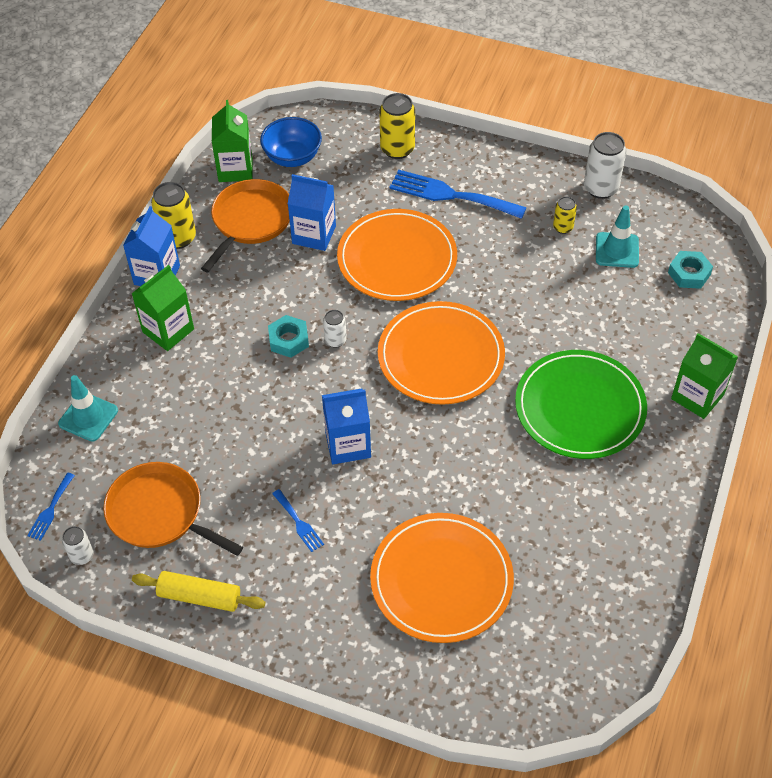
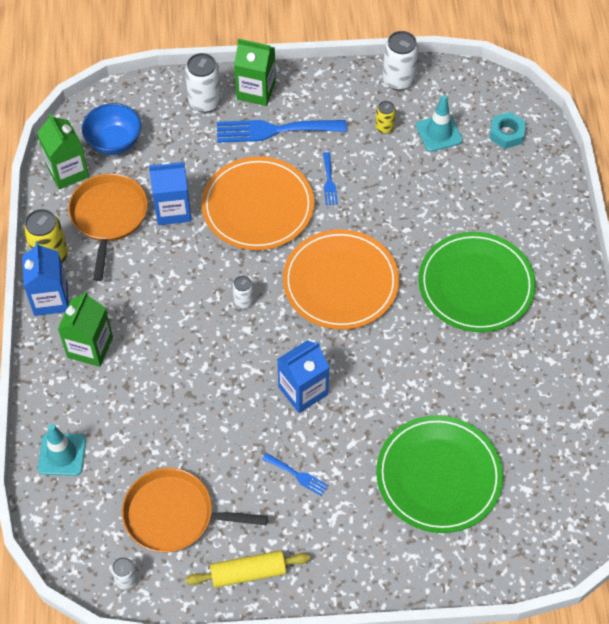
camera: 25 degrees left, 5 degrees up
(51, 509) = (75, 550): blue fork -> blue fork (329, 181)
(289, 340) = (202, 316): turquoise nut -> none
(397, 149) = (205, 102): yellow can -> white can
(441, 580) = (438, 476): orange plate -> green plate
(697, 396) = (563, 240): green carton -> green carton (256, 91)

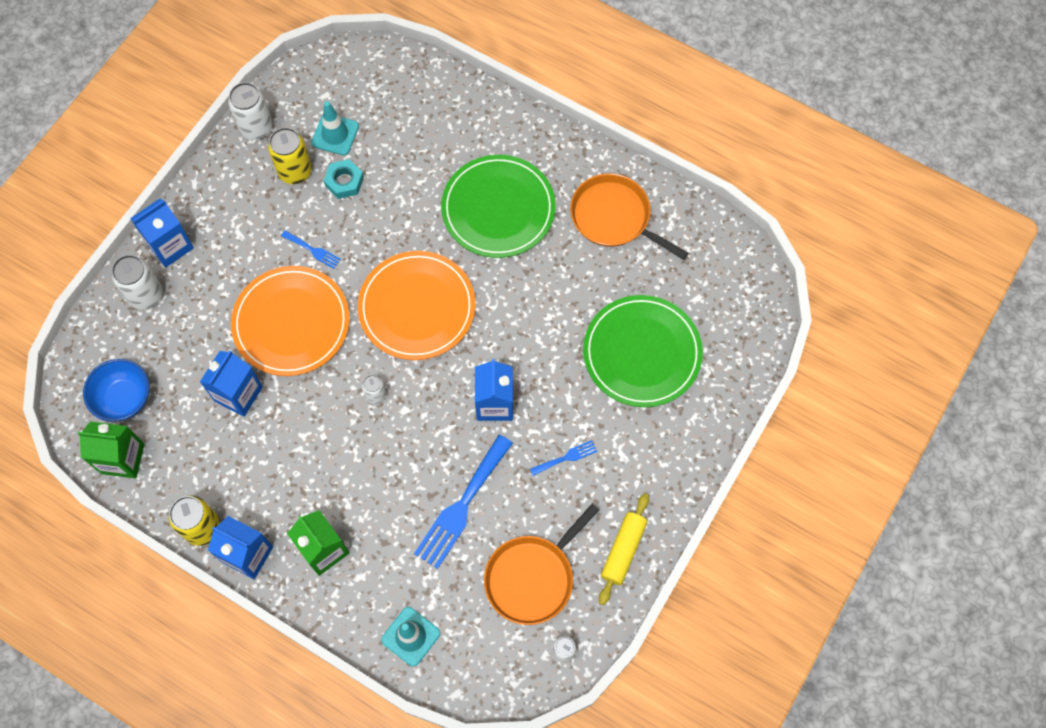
camera: 55 degrees left, 10 degrees up
(108, 217) = (201, 453): orange pan -> orange pan (614, 217)
(256, 91) = (170, 246): green carton -> blue carton
(274, 130) = (224, 258): blue fork -> blue fork (462, 506)
(384, 128) = (295, 171): yellow can -> yellow can, size x1.78
(506, 133) = (377, 86): turquoise nut -> turquoise nut (344, 182)

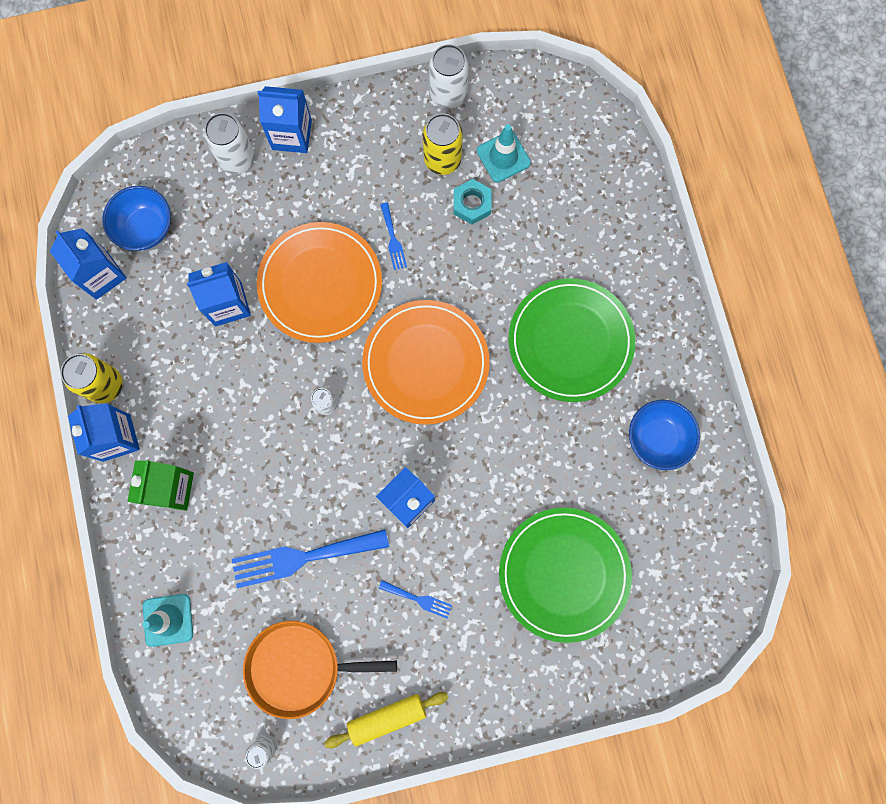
camera: 45 degrees right, 10 degrees up
(123, 458) = (101, 275): green carton -> blue carton
(614, 217) = (657, 438): orange pan -> blue bowl

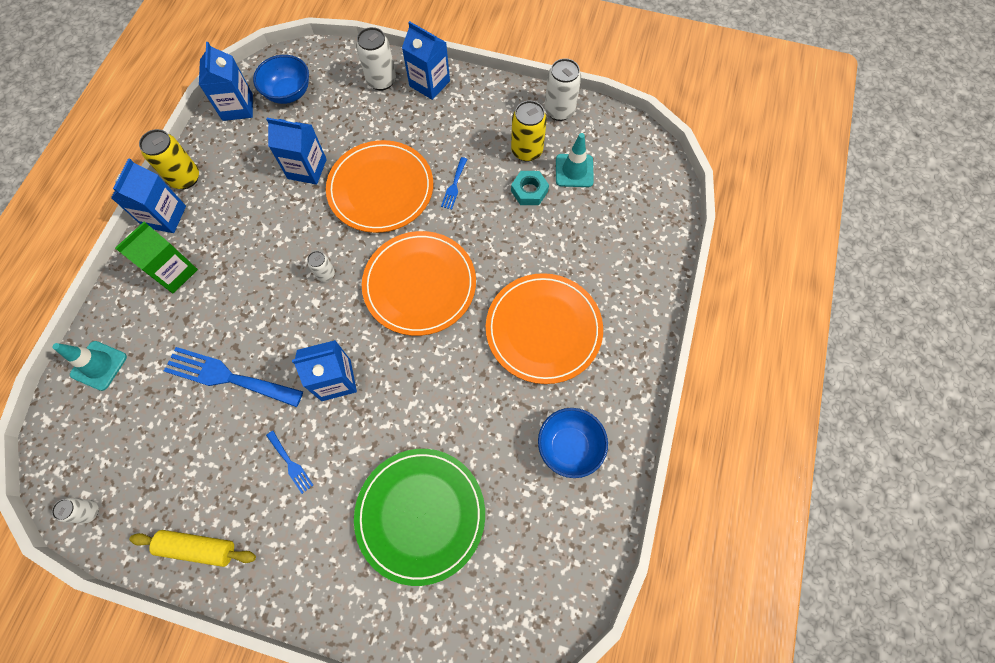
camera: 30 degrees right, 10 degrees down
(299, 667) = (162, 462): orange pan -> none
(570, 341) = (543, 329): green plate -> orange plate

